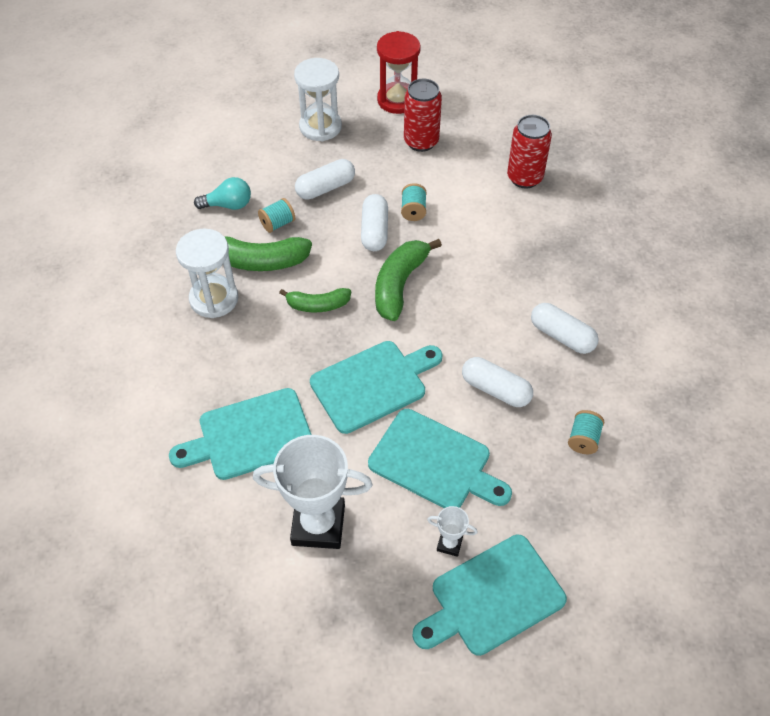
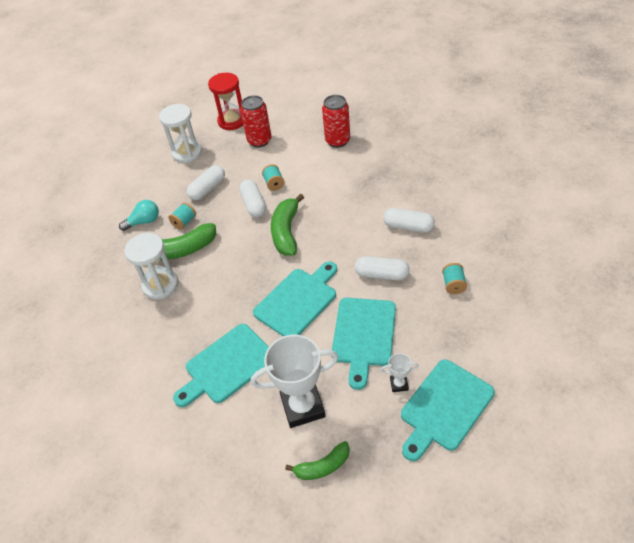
camera: 15 degrees left, 5 degrees down
(318, 305) = (236, 264): green banana -> green banana (323, 466)
(434, 462) = (363, 335): turquoise cutting board -> turquoise cutting board turned 90 degrees clockwise

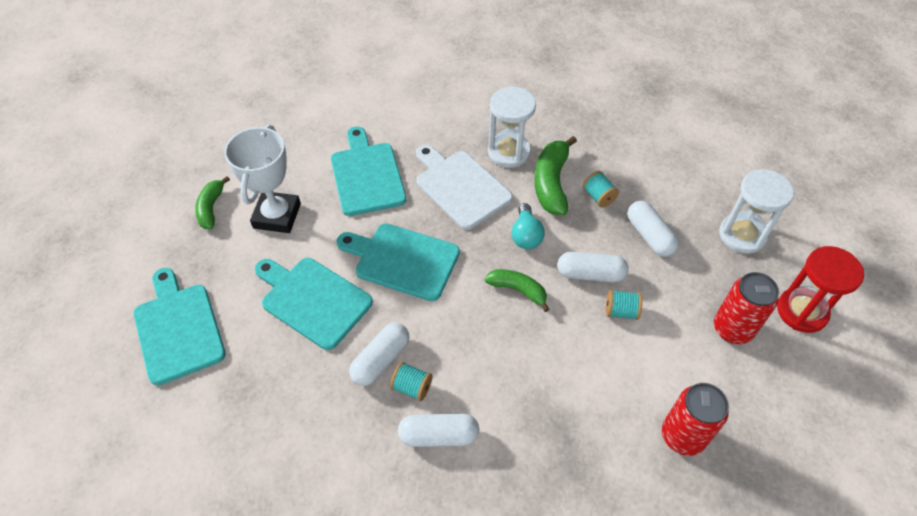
camera: 110 degrees right, 5 degrees up
(144, 222) = (621, 161): turquoise light bulb -> turquoise light bulb (526, 235)
(210, 299) = (460, 187): none -> white cutting board
(286, 232) = (518, 290): green banana -> green banana, size x0.63
(298, 301) = (402, 260): turquoise cutting board -> turquoise cutting board turned 135 degrees clockwise
(399, 384) = (234, 303): white trophy -> none
(408, 227) = (438, 435): white capsule -> white capsule turned 45 degrees clockwise
(453, 285) = (308, 432): turquoise spool -> turquoise spool (412, 387)

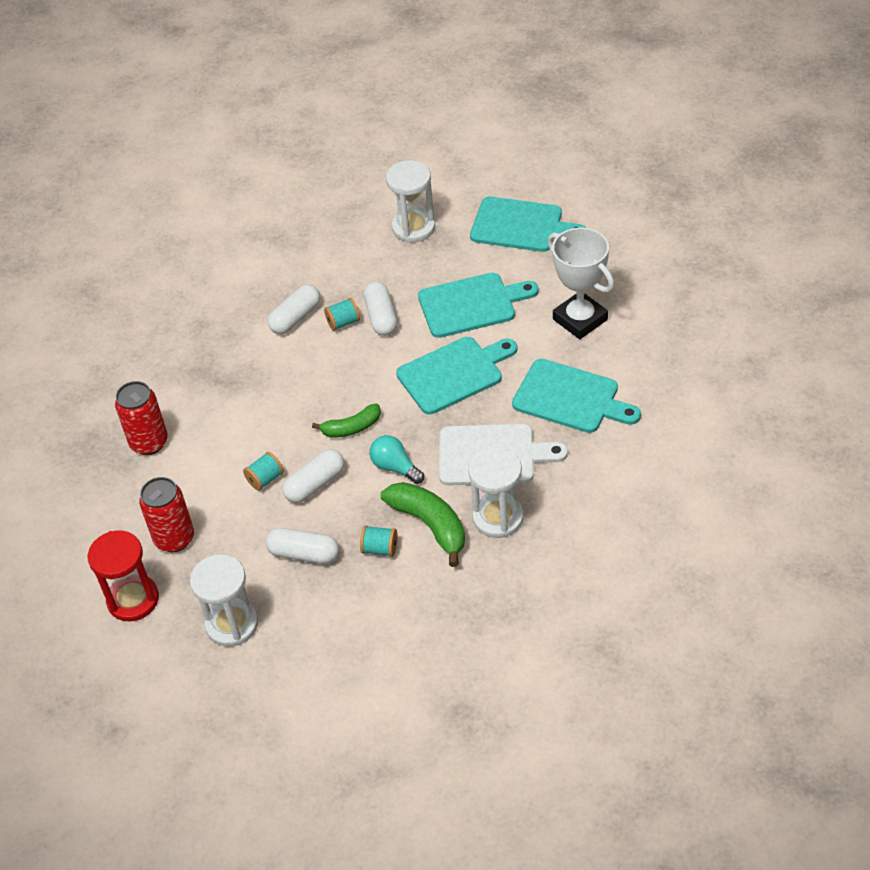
camera: 135 degrees right, 5 degrees down
(211, 208) = (629, 284): green banana -> none
(236, 423) = (413, 228): none -> white hourglass

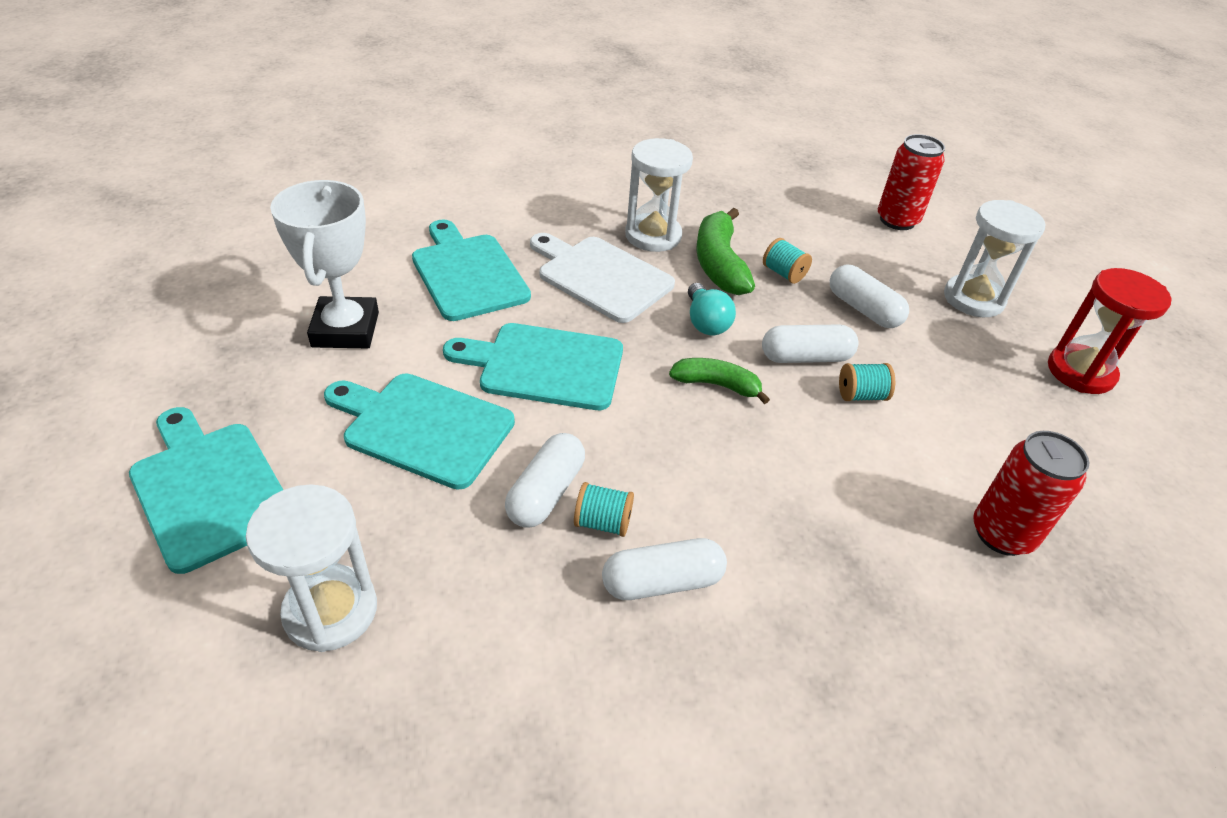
camera: 150 degrees left, 5 degrees down
(174, 538) = (1008, 400): red can -> red can (897, 220)

